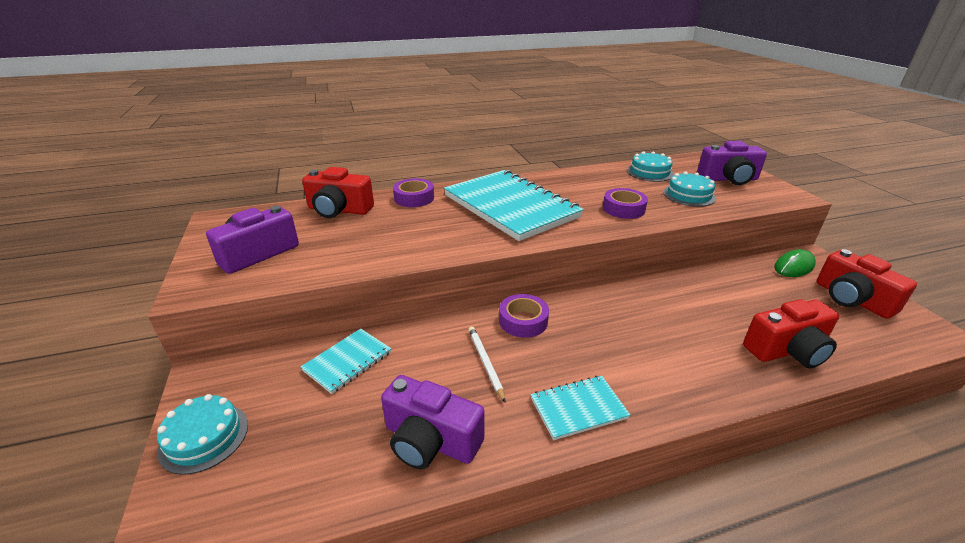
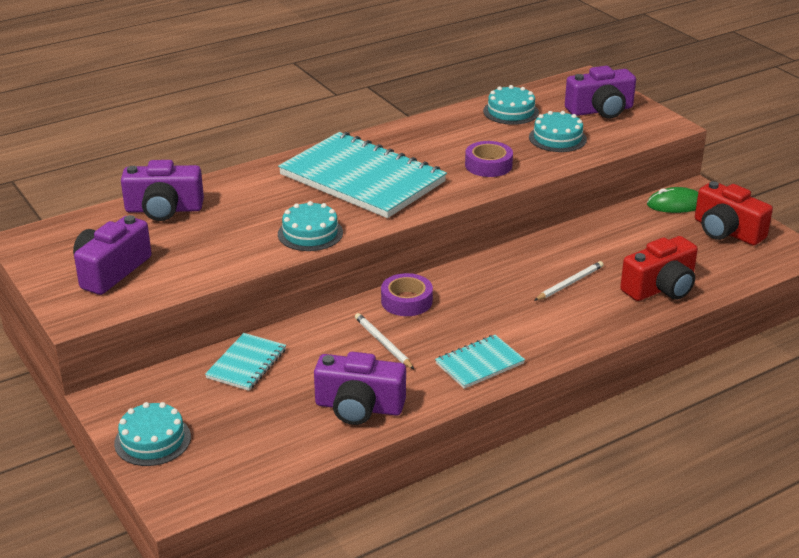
camera: 15 degrees left, 0 degrees up
(339, 210) = (164, 209): red camera -> purple camera
(414, 198) = (244, 182): purple tape -> none
(444, 245) = (310, 233): none -> turquoise cake
(687, 329) = (569, 283): none -> white pencil
(794, 266) = (675, 204): green mouse -> green mouse turned 45 degrees clockwise

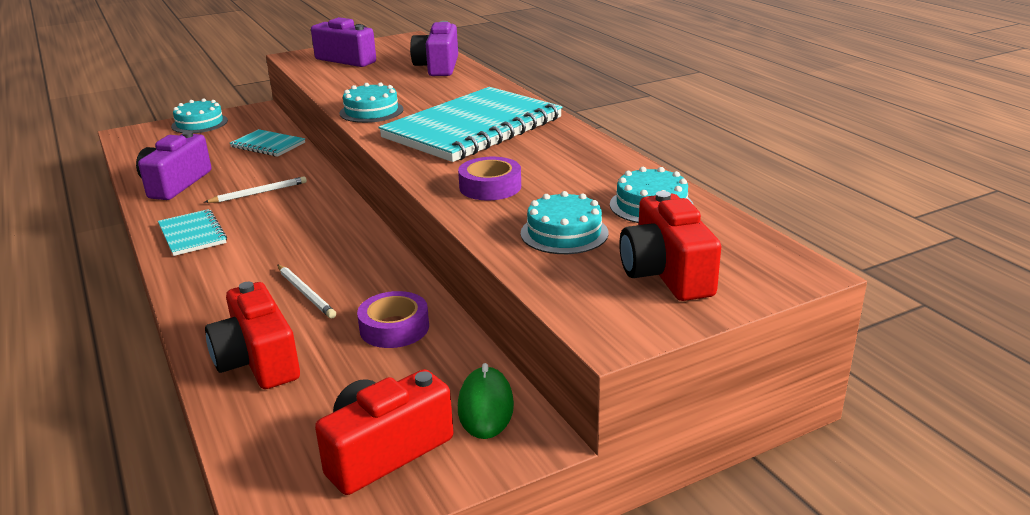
camera: 95 degrees right, 5 degrees down
(406, 301) = (322, 203): purple tape -> purple tape (394, 328)
(600, 110) = (666, 273): purple camera -> red camera

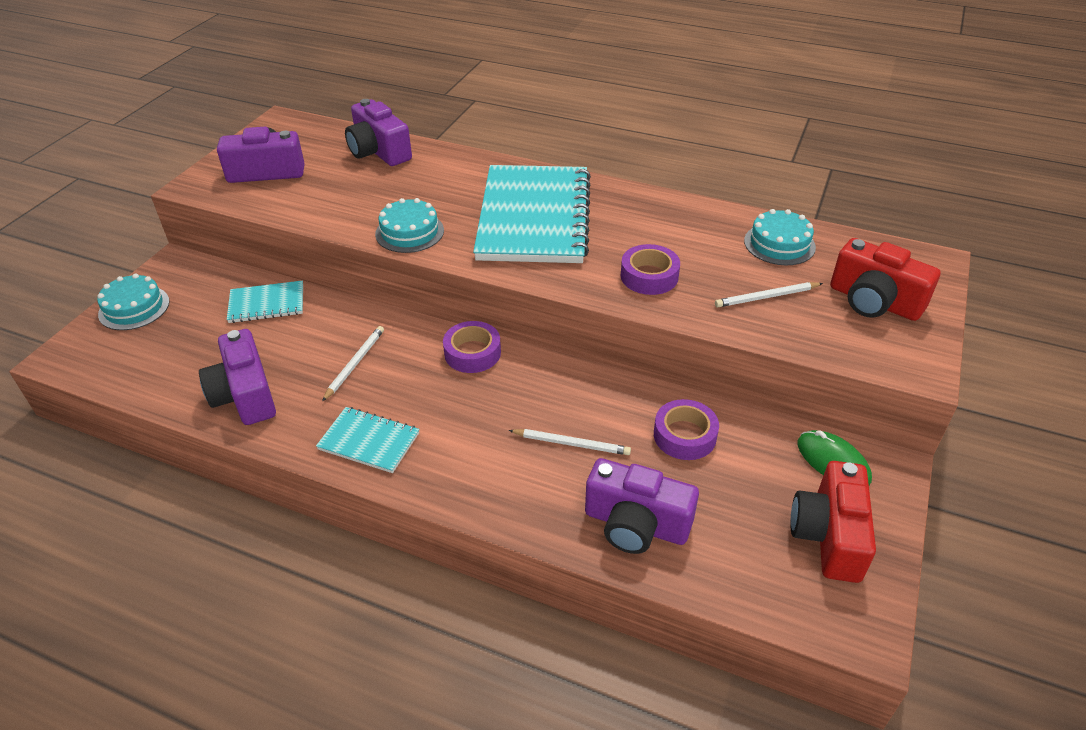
camera: 40 degrees left, 15 degrees up
(258, 360) = (636, 524): red camera -> purple camera
(339, 215) = (472, 353): none -> purple tape
(564, 233) = (766, 297): turquoise cake -> white pencil

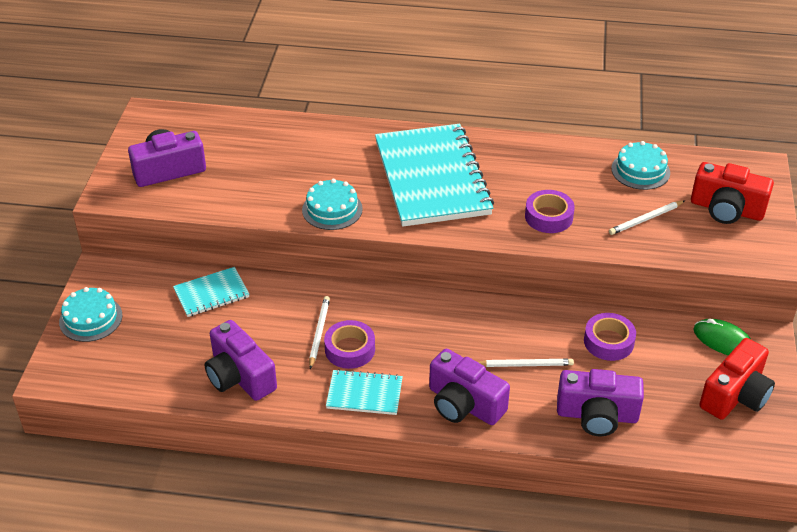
camera: 15 degrees left, 0 degrees up
(379, 151) = (261, 133): purple camera -> purple camera (464, 404)
(472, 353) = (413, 305): purple tape -> purple tape (350, 349)
(829, 535) = (735, 395): red camera -> red camera turned 135 degrees counterclockwise

